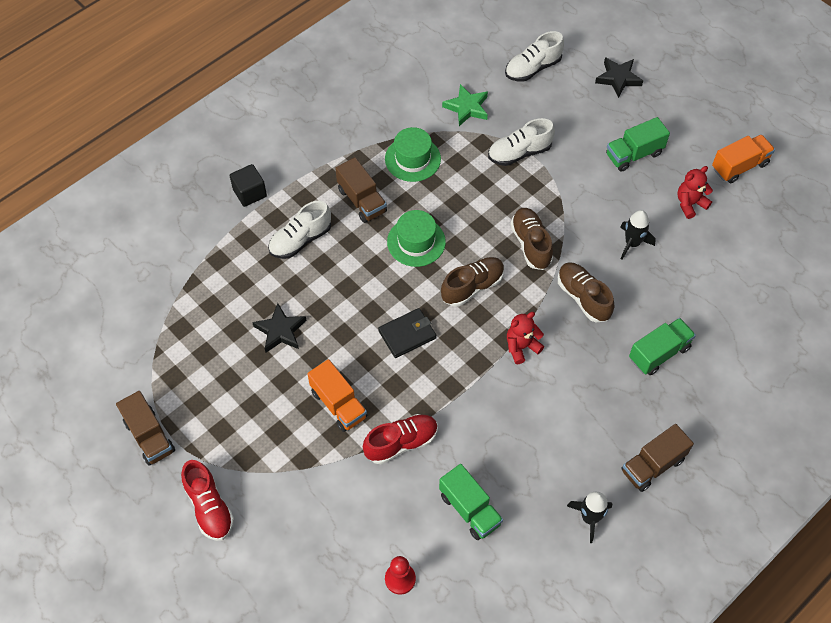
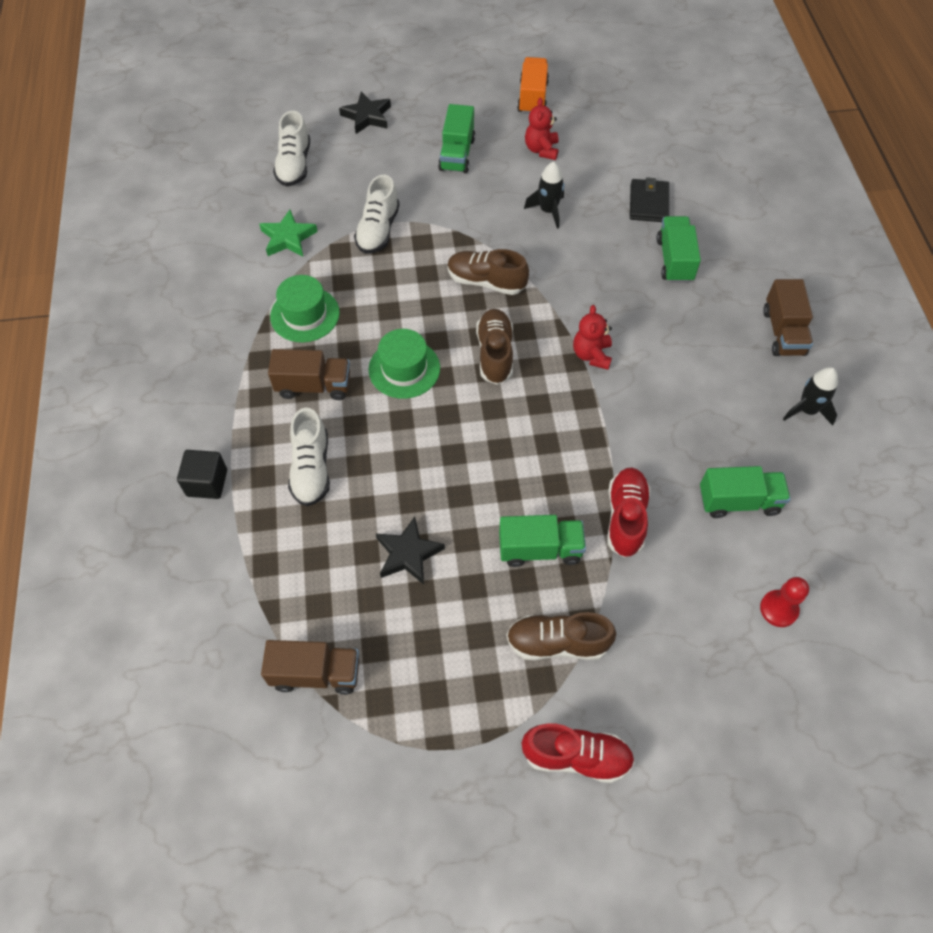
camera: 55 degrees left, 0 degrees up
(149, 436) = (438, 774): brown truck -> brown truck (316, 673)
(338, 404) = (540, 549): orange truck -> green truck
(407, 334) = (505, 439): black wallet -> black wallet (648, 203)
(583, 297) = (575, 278): brown shoe -> brown shoe (557, 643)

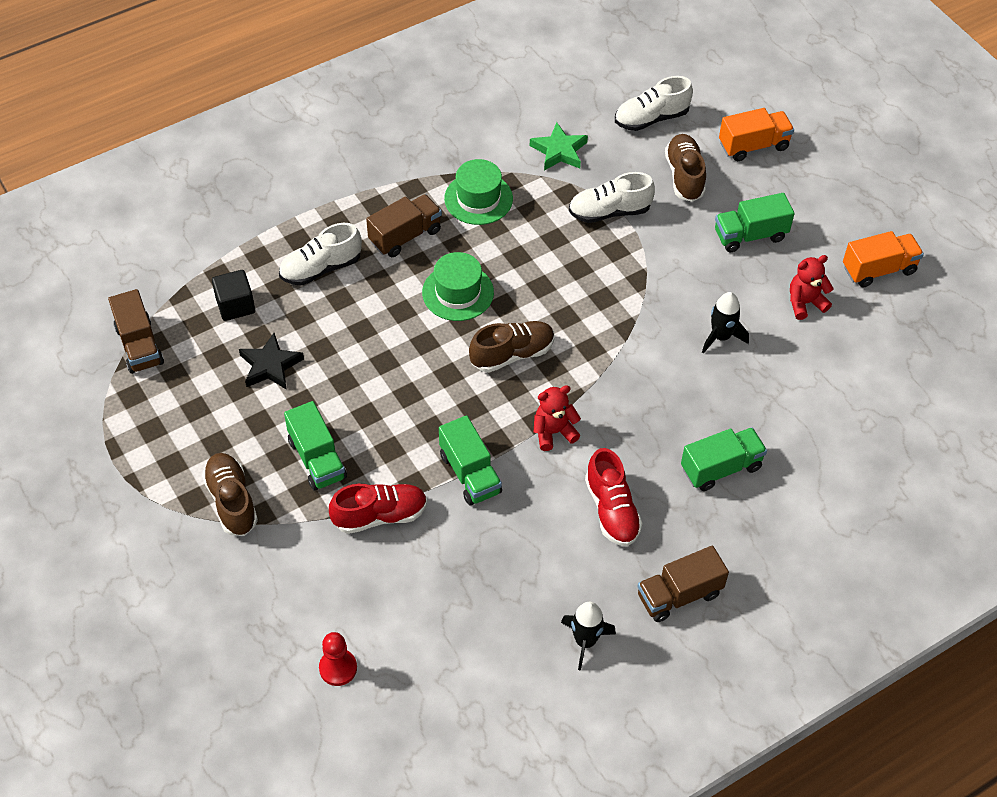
camera: 65 degrees right, 5 degrees down
(207, 483) = (275, 206): black cube -> black cube (235, 305)
(313, 386) = (405, 236): brown truck -> brown truck turned 105 degrees counterclockwise
(367, 116) = (753, 146): black star -> orange truck
(486, 281) = (596, 317): brown shoe -> brown shoe (684, 176)
(576, 757) = (135, 547): red shoe -> red shoe (612, 510)
(648, 203) = (789, 421): black wallet -> none
(738, 501) = (442, 605): green truck -> green truck (470, 473)

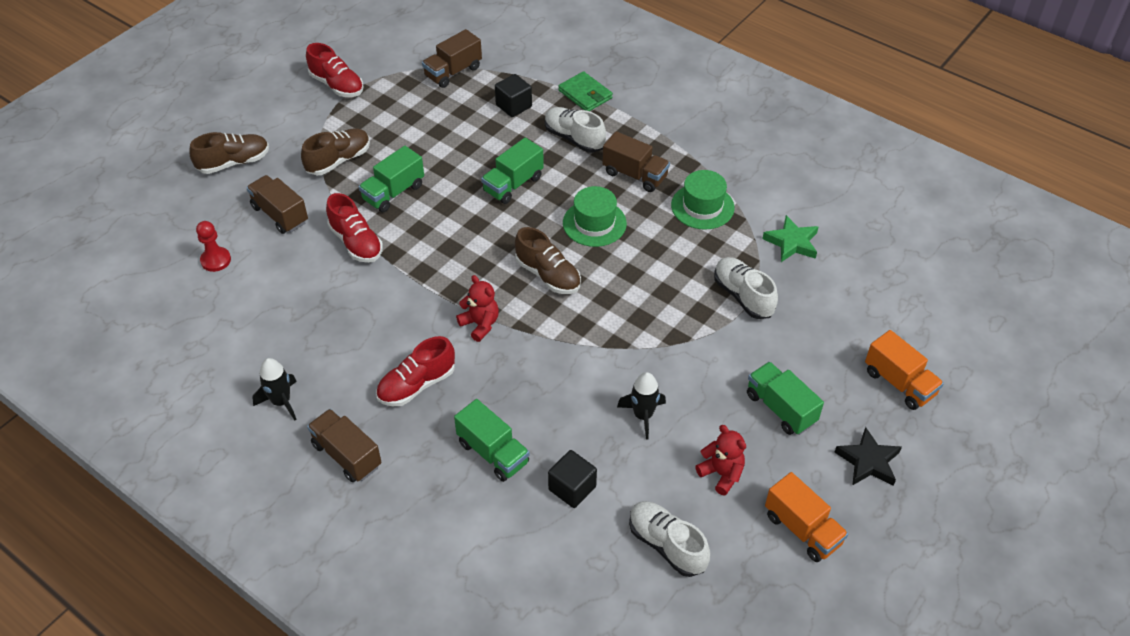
camera: 70 degrees right, 5 degrees down
(89, 471) = (337, 85): none -> red shoe
(255, 236) = (585, 94): none -> green wallet
(270, 366) = (467, 141): black star -> black star (868, 461)
(294, 583) = (280, 215): none -> brown truck
(470, 473) = (416, 283): green truck -> green truck (513, 184)
(651, 118) = (878, 295): white shoe -> white shoe (667, 545)
(684, 176) = (822, 339): brown shoe -> brown shoe (234, 163)
(783, 417) = (572, 488): none -> black cube

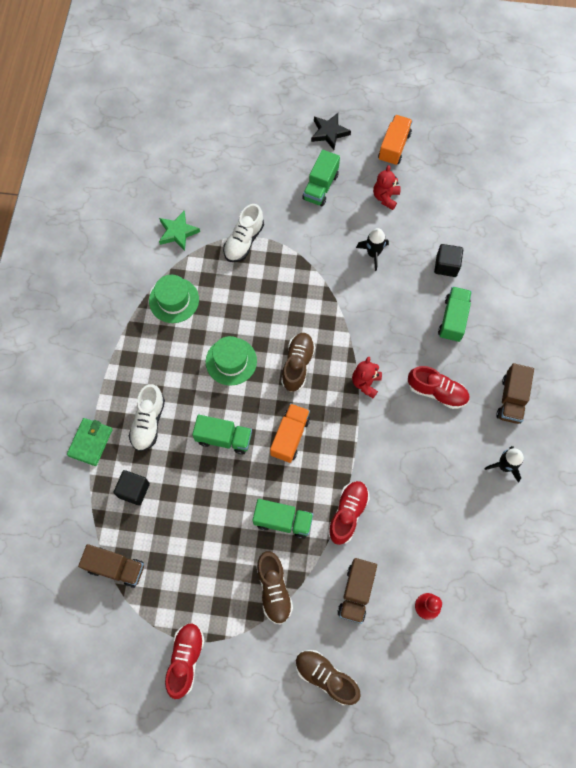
camera: 120 degrees left, 20 degrees up
(338, 160) = (274, 589): brown shoe -> brown shoe turned 120 degrees counterclockwise
(635, 175) = (166, 359): brown truck -> none
(667, 545) = (447, 204): white shoe -> none
(899, 383) = (263, 136): orange truck -> orange truck (290, 436)

